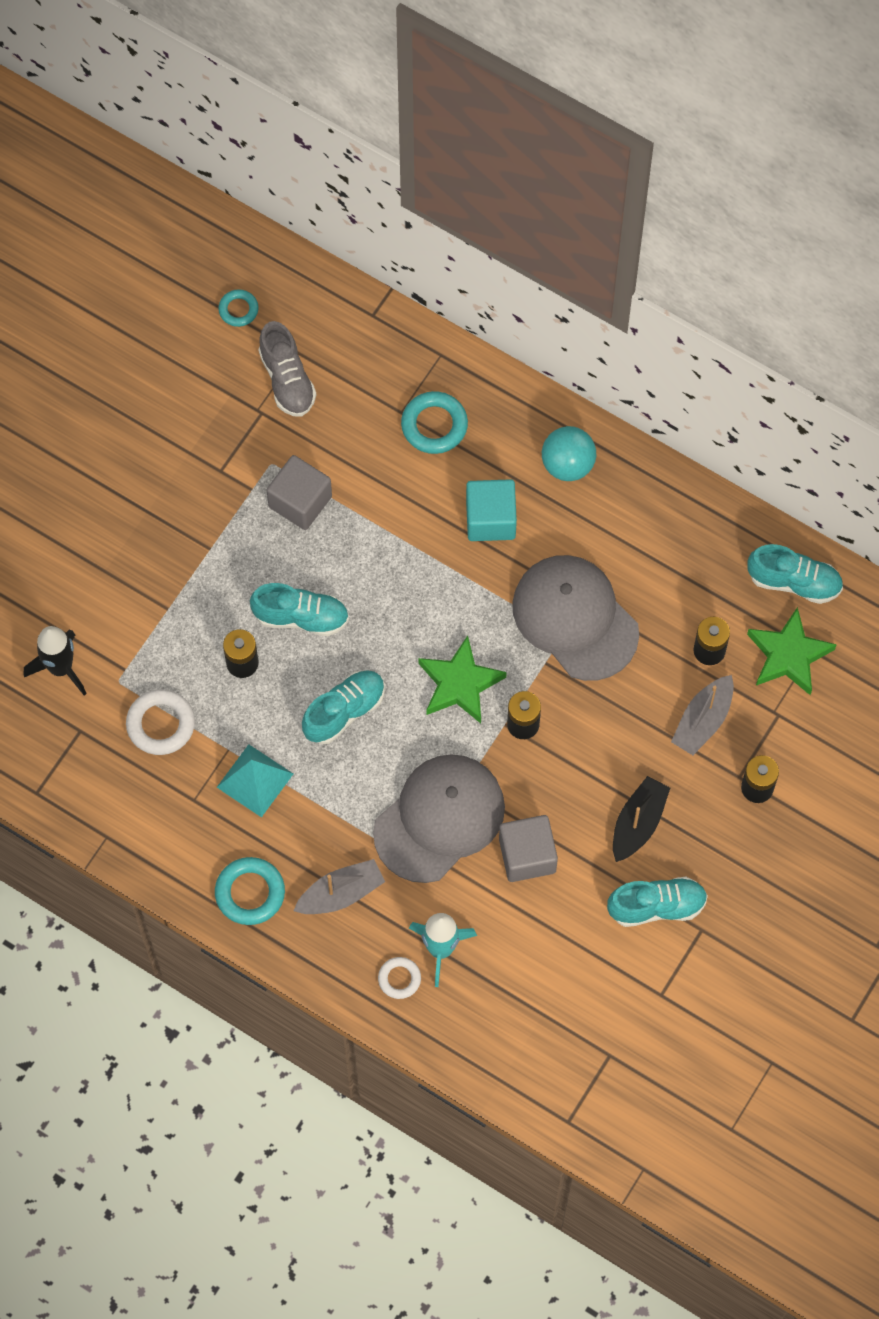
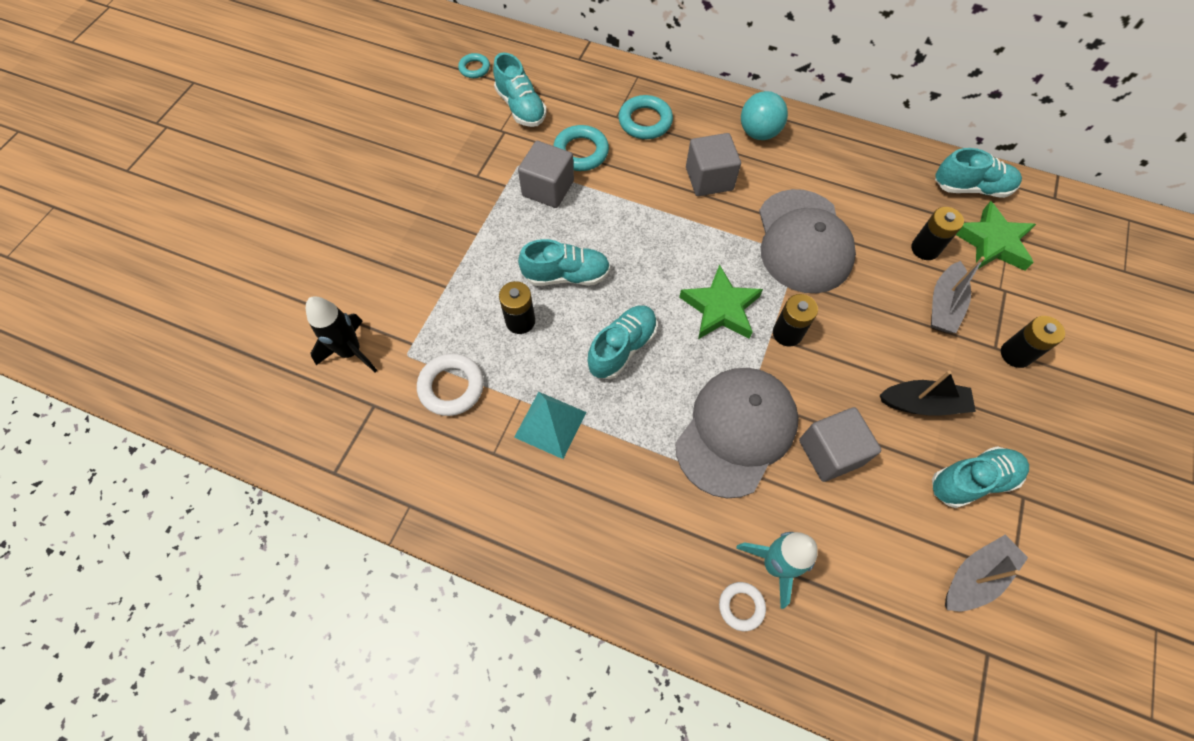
camera: 10 degrees left, 5 degrees down
(250, 893) = (565, 539): turquoise ring -> turquoise ring (581, 152)
(287, 380) = (521, 107): grey shoe -> turquoise shoe
(341, 893) = (658, 523): grey boat -> grey boat (975, 577)
(490, 519) = (709, 179): turquoise cube -> grey cube
(575, 618) = (803, 241): grey cap -> grey cap turned 135 degrees counterclockwise
(638, 823) = (922, 404): black boat -> black boat turned 75 degrees clockwise

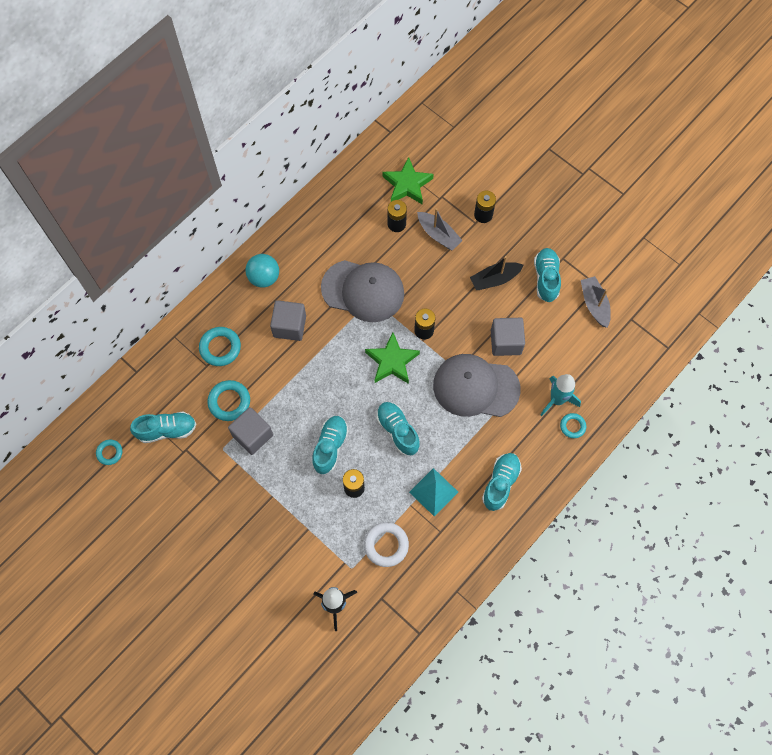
camera: 70 degrees left, 5 degrees up
(736, 431) = (476, 387): grey cap -> grey cap turned 45 degrees counterclockwise
(741, 606) = (572, 426): white ring -> turquoise ring
(922, 404) = (495, 279): black boat -> black boat turned 135 degrees counterclockwise
(971, 188) = (363, 173): turquoise shoe -> turquoise shoe (500, 483)

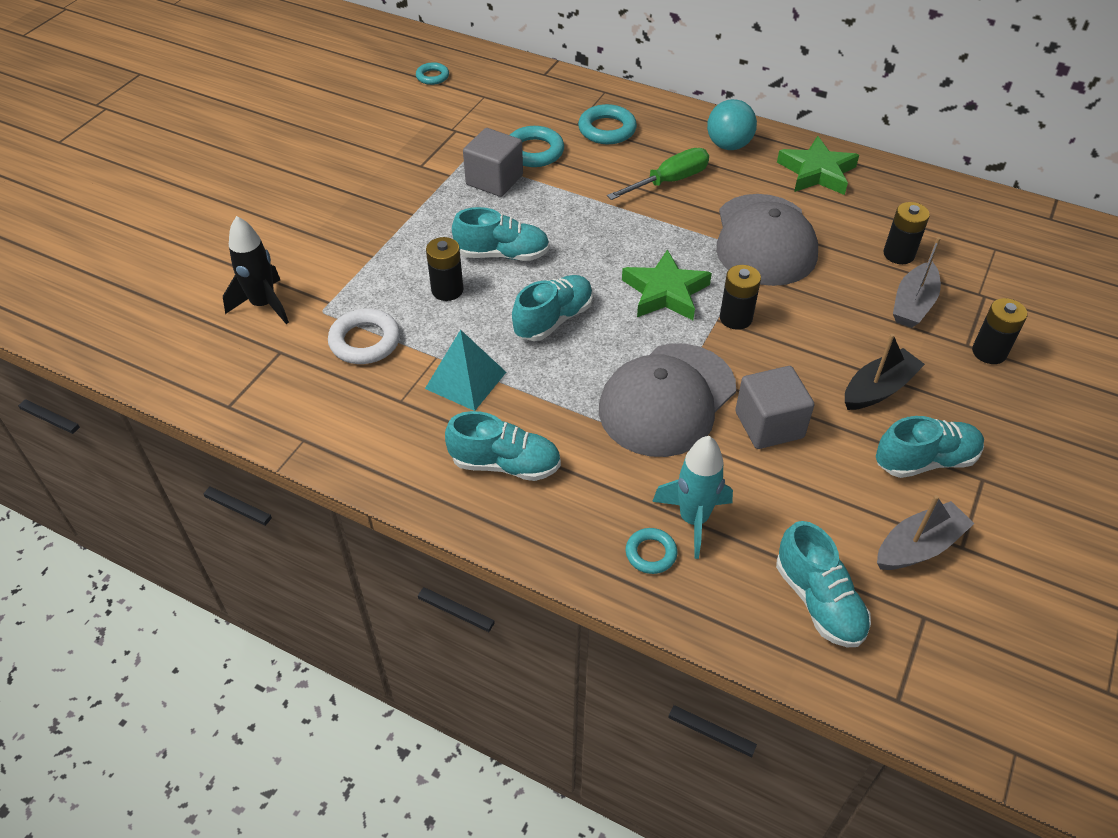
camera: 75 degrees right, 20 degrees down
(167, 430) = (476, 111): turquoise shoe -> turquoise shoe (819, 601)
(289, 326) = (669, 181): grey cube -> green screwdriver
(407, 184) = (975, 253): green star -> green star (817, 172)
(476, 387) = (667, 399): grey cap -> grey cap turned 135 degrees counterclockwise
(495, 279) = (878, 389): black boat -> black boat turned 90 degrees clockwise

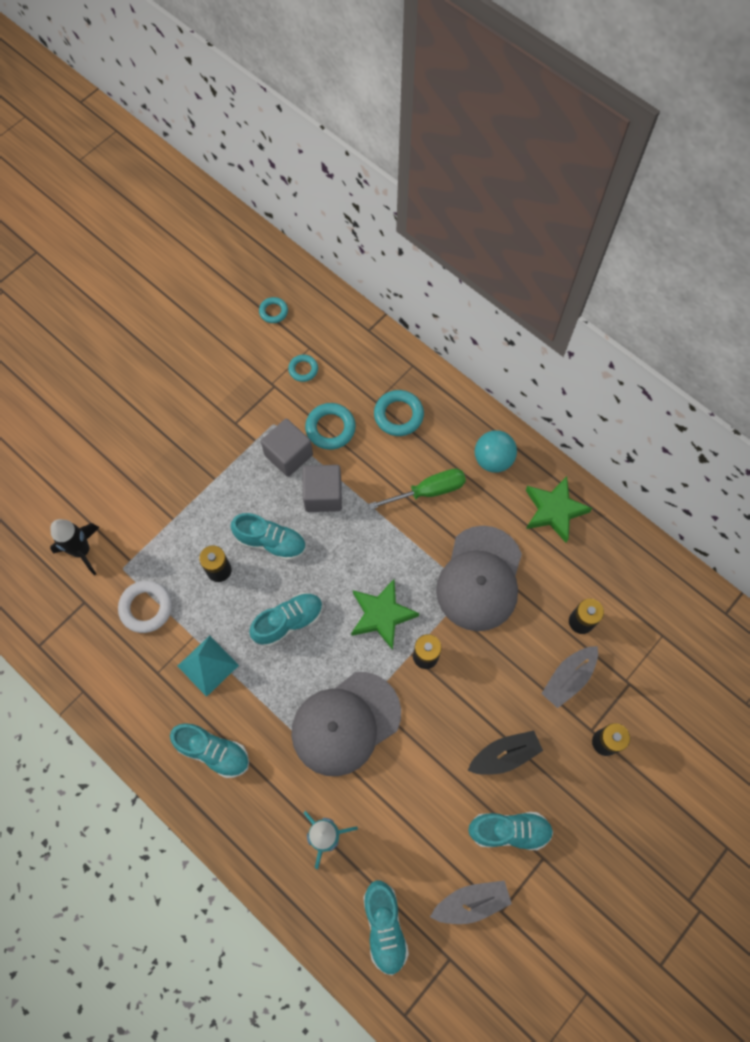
camera: 15 degrees right, 20 degrees up
(651, 553) = (287, 856): turquoise ring -> turquoise ring (303, 369)
(769, 425) = (410, 767): grey cube -> grey cube (323, 495)

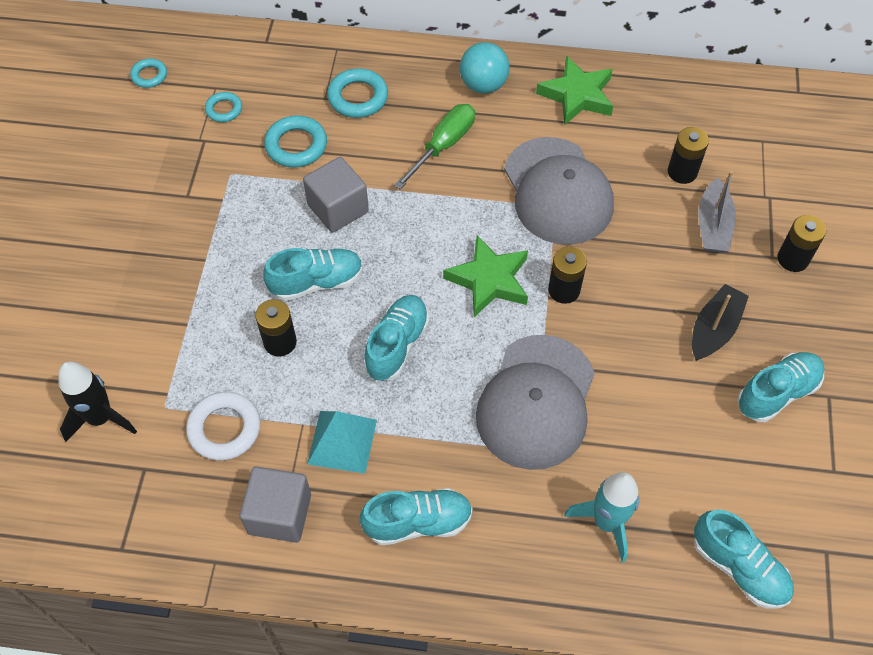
camera: 35 degrees left, 10 degrees down
(288, 455) = (270, 193): grey cube -> grey cube (280, 514)
(471, 902) = (799, 483): grey boat -> none

